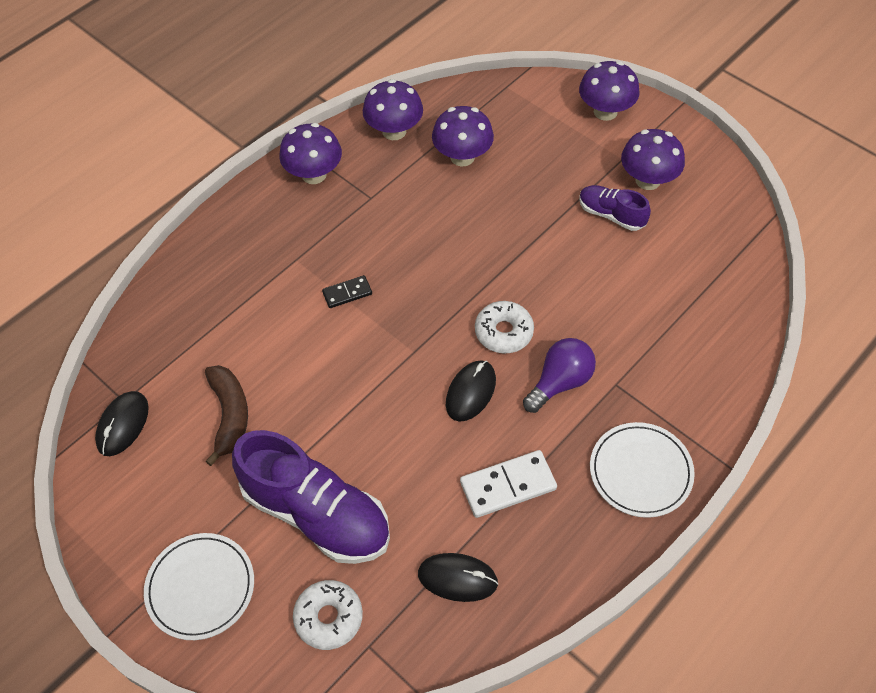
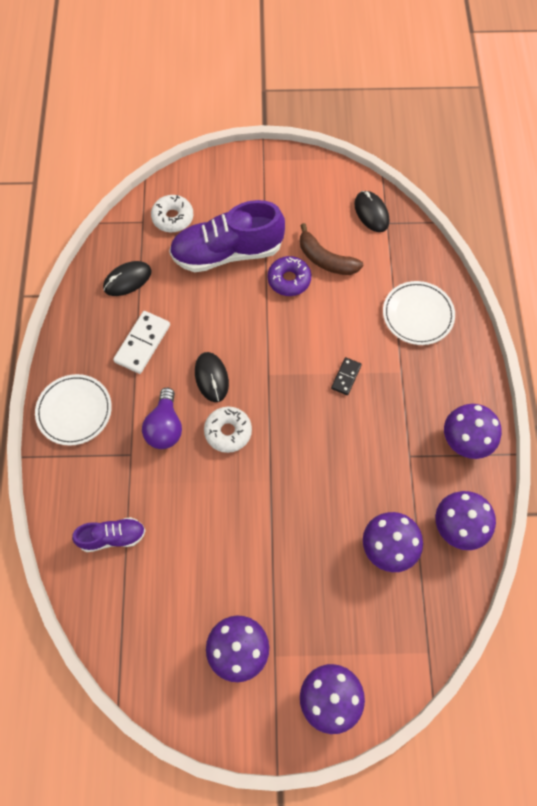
camera: 135 degrees right, 10 degrees up
(200, 587) = (245, 183): white plate -> white plate (418, 314)
(290, 426) = (289, 280): none -> purple donut
(611, 215) = (238, 589): purple shoe -> purple shoe (112, 537)

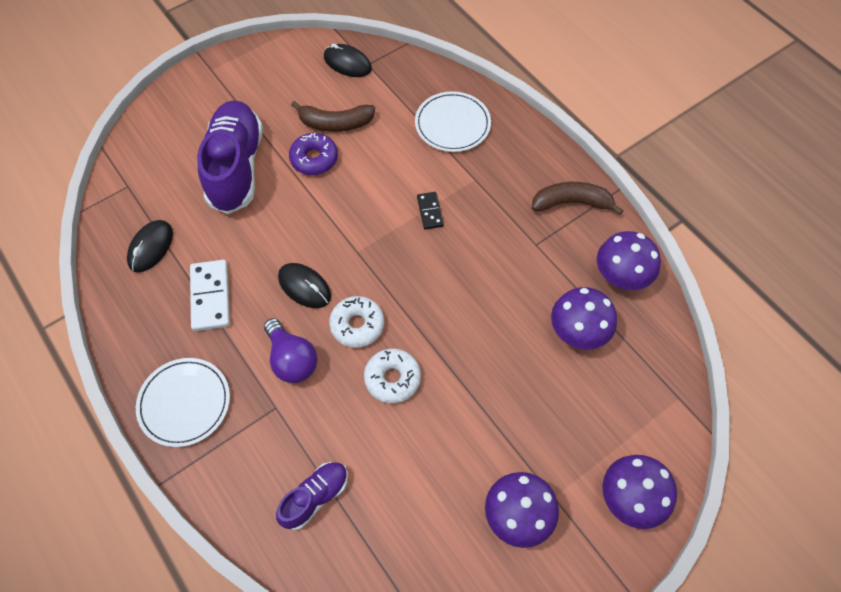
camera: 35 degrees left, 5 degrees down
(173, 218) = (157, 166): white donut -> white donut (392, 378)
(227, 252) = (236, 167): purple shoe -> purple shoe turned 135 degrees clockwise
(465, 440) = (571, 203): purple mushroom -> brown banana

